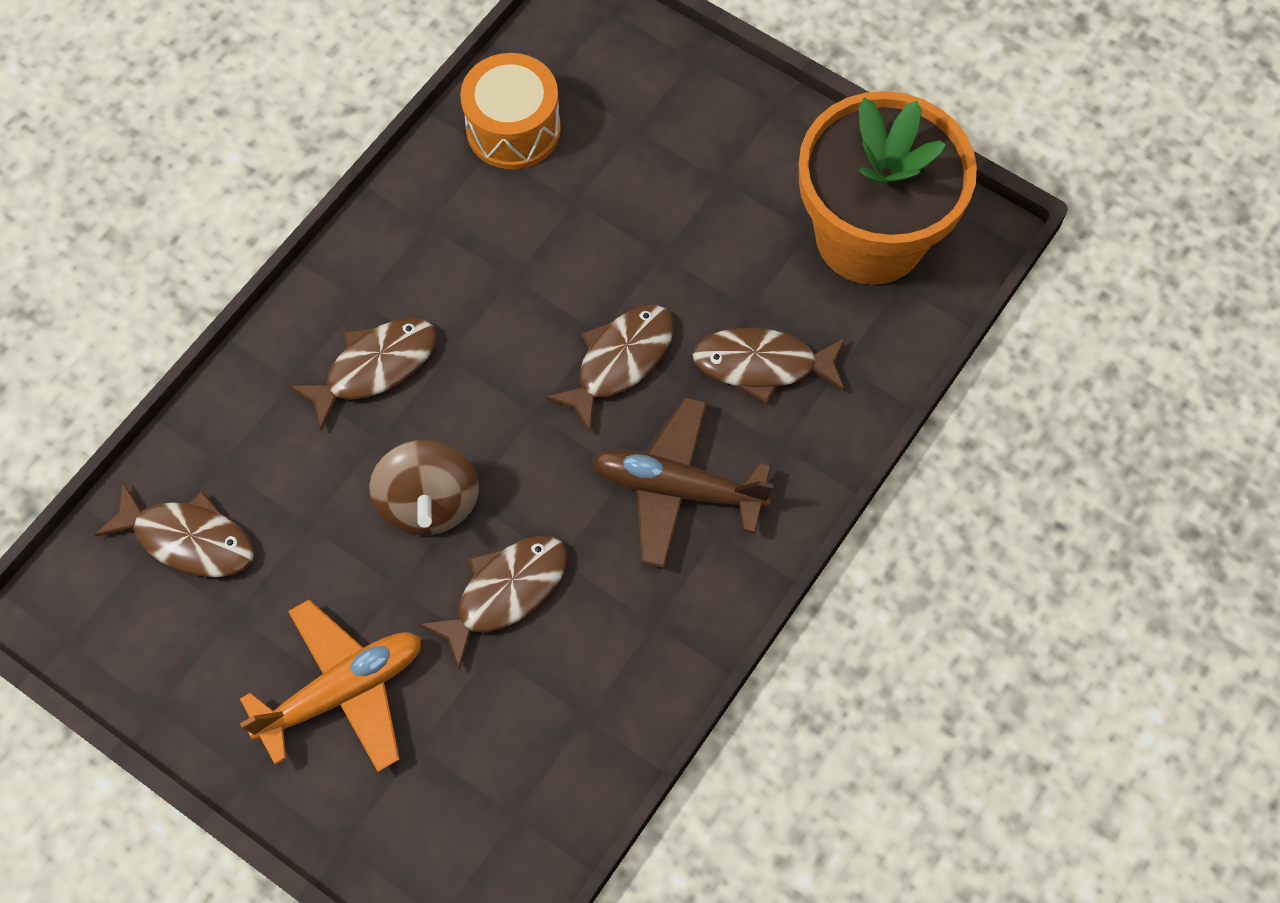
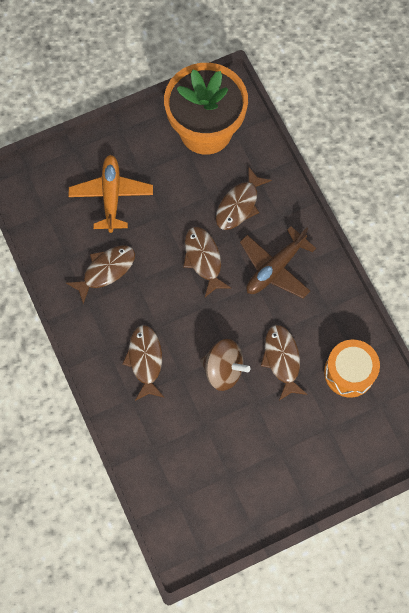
camera: 60 degrees left, 5 degrees up
(188, 539) = (181, 479): brown fish -> brown fish (106, 270)
(342, 691) = (289, 447): orange plane -> orange plane (111, 196)
(513, 129) = (61, 242): orange drum -> orange drum (349, 372)

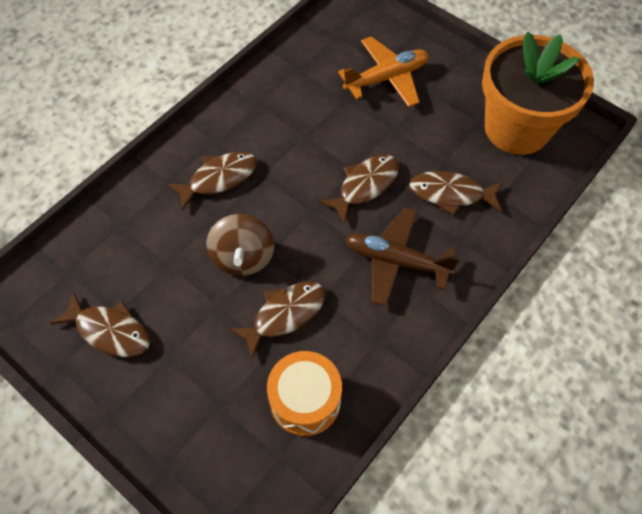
camera: 65 degrees right, 10 degrees down
(106, 270) = (302, 106): brown fish -> brown fish (110, 331)

